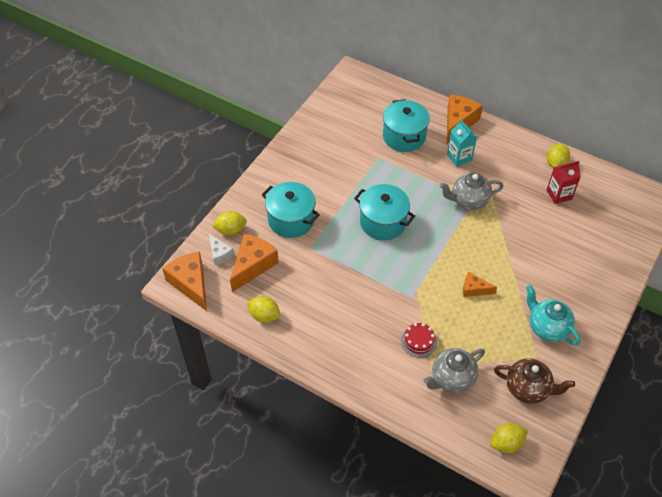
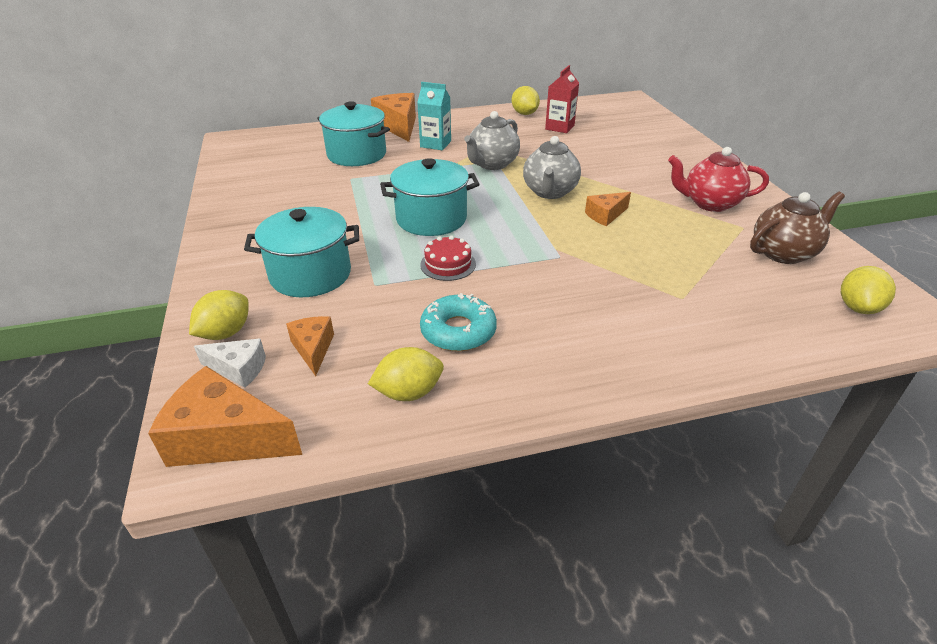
camera: 45 degrees left, 15 degrees down
(253, 265) = (313, 349): orange cheese -> orange cheese, size x0.56
(314, 302) = (458, 331): none -> turquoise donut
(418, 341) = (631, 286): red cake -> red cake (448, 264)
(452, 378) = (716, 293): grey teapot -> grey teapot (550, 192)
(547, 327) = (709, 203): turquoise teapot -> red teapot

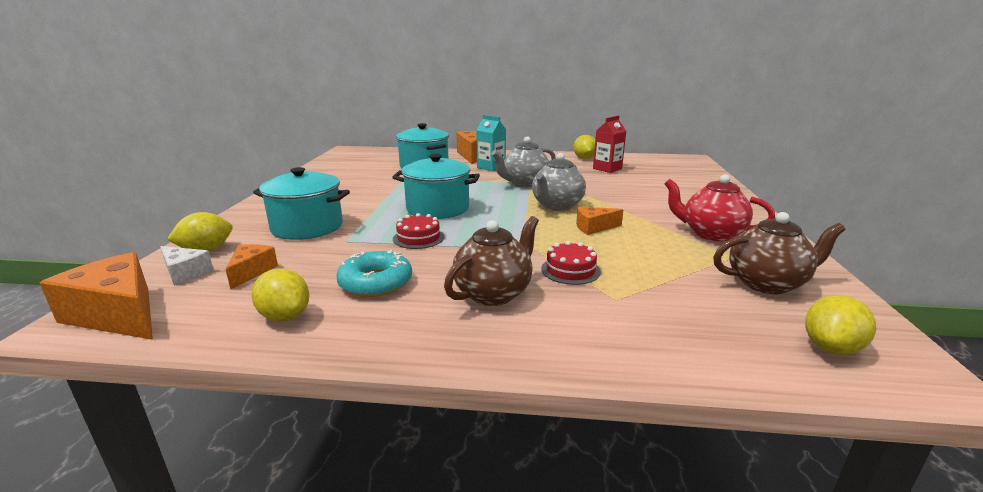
camera: 20 degrees right, 15 degrees down
(409, 392) = (285, 316): yellow lemon -> yellow lemon turned 45 degrees clockwise
(578, 316) = (494, 293): none -> brown teapot
(623, 274) = (570, 270): none -> red cake

